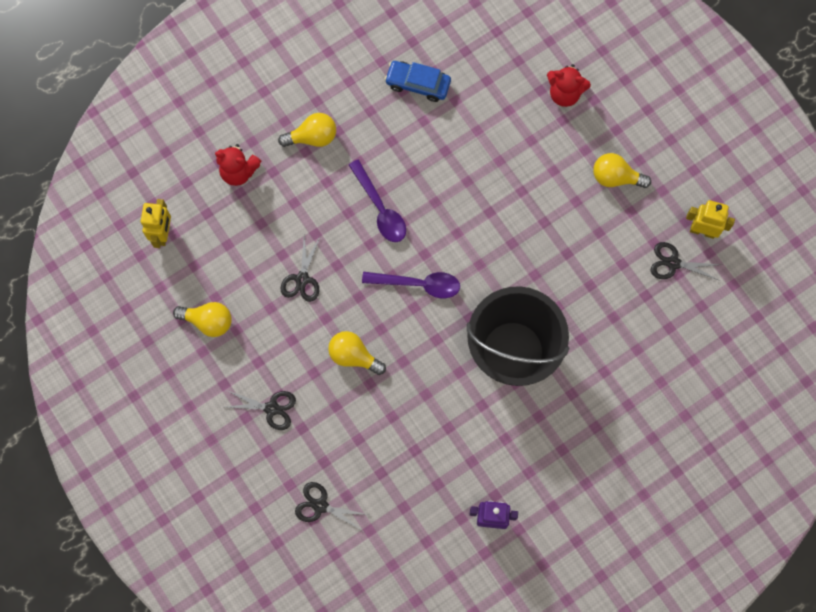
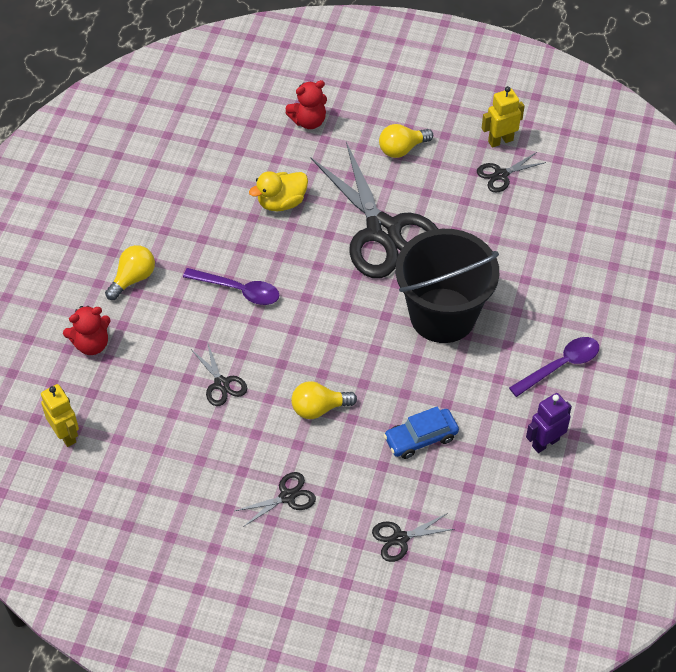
camera: 40 degrees left, 20 degrees down
(208, 321) = (169, 471): yellow light bulb -> none
(418, 84) = (186, 187): blue car -> blue car (421, 438)
(418, 284) = (322, 321): purple spoon -> purple spoon (561, 365)
(478, 154) = (281, 202): none -> yellow duck
(534, 241) = (383, 231): none -> black scissors

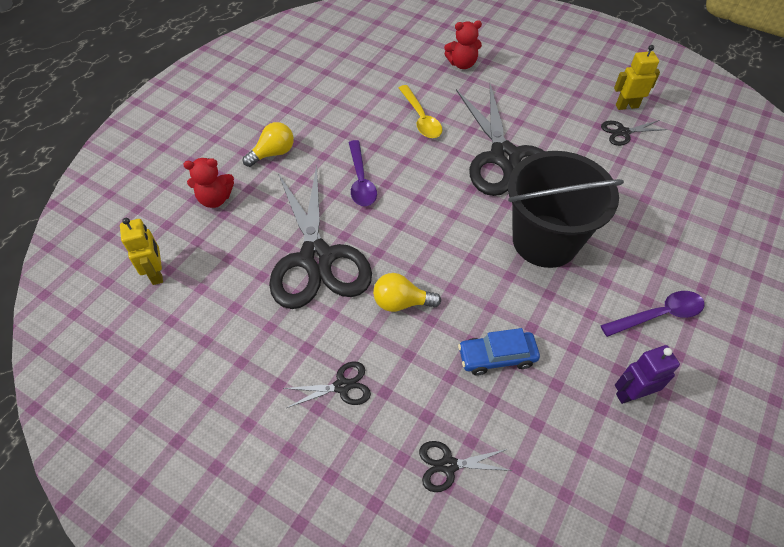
camera: 15 degrees right, 0 degrees up
(221, 384) = (316, 258): black scissors -> black scissors, size x2.43
(239, 290) = (361, 181): purple spoon -> purple spoon turned 45 degrees clockwise
(281, 202) = (421, 119): yellow duck -> yellow spoon
(402, 149) = (537, 97): yellow light bulb -> none

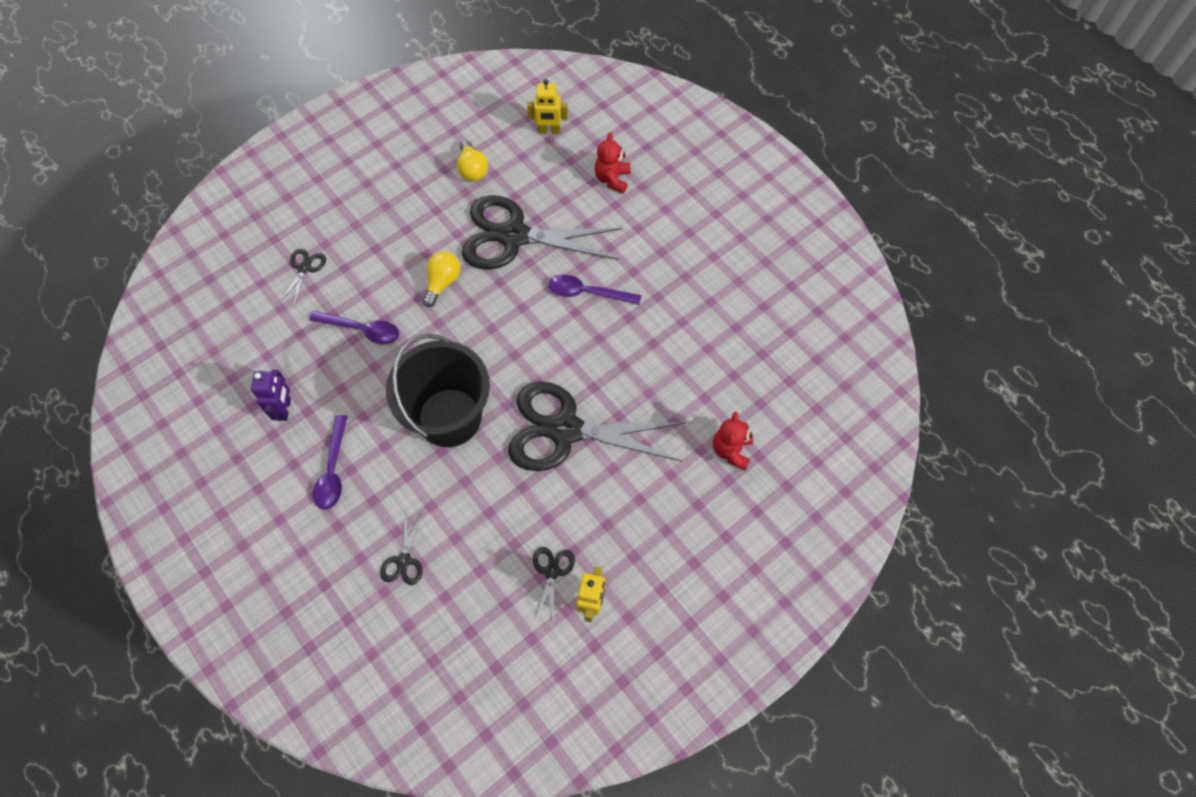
camera: 110 degrees right, 10 degrees up
(273, 153) = (652, 232): yellow light bulb -> yellow light bulb (472, 169)
(342, 386) = (393, 224): black scissors -> black scissors (404, 561)
(421, 119) = (653, 373): yellow spoon -> none
(497, 357) = (362, 330): blue car -> purple spoon

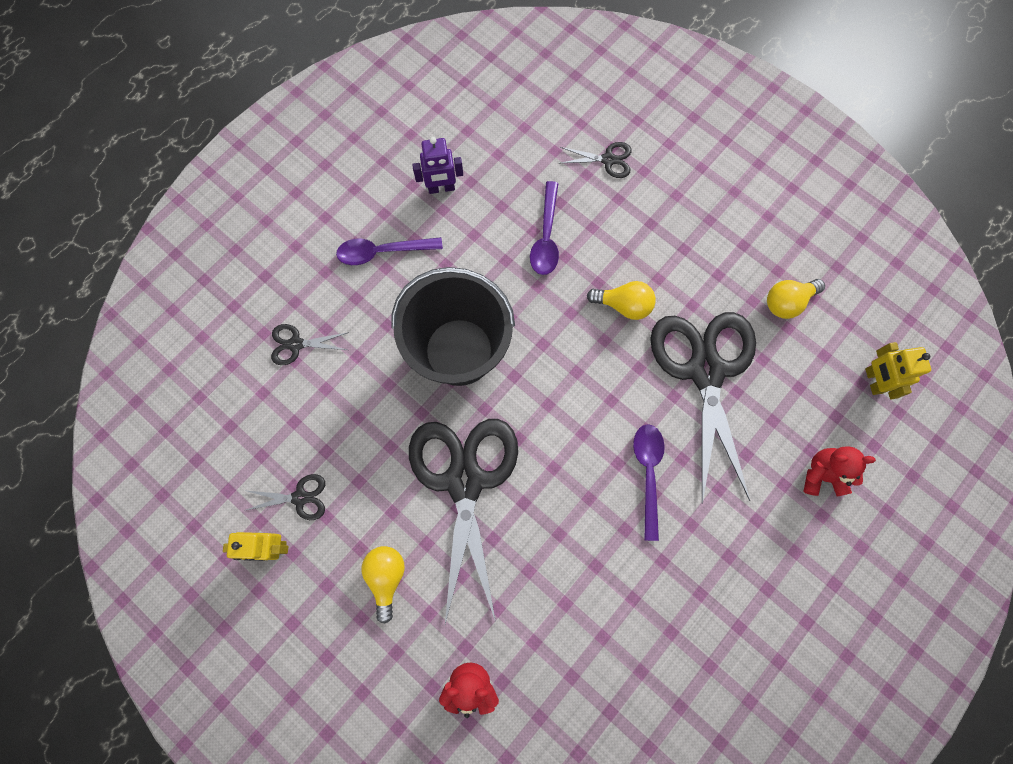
camera: 80 degrees right, 10 degrees up
(635, 505) = (386, 577): none -> yellow light bulb

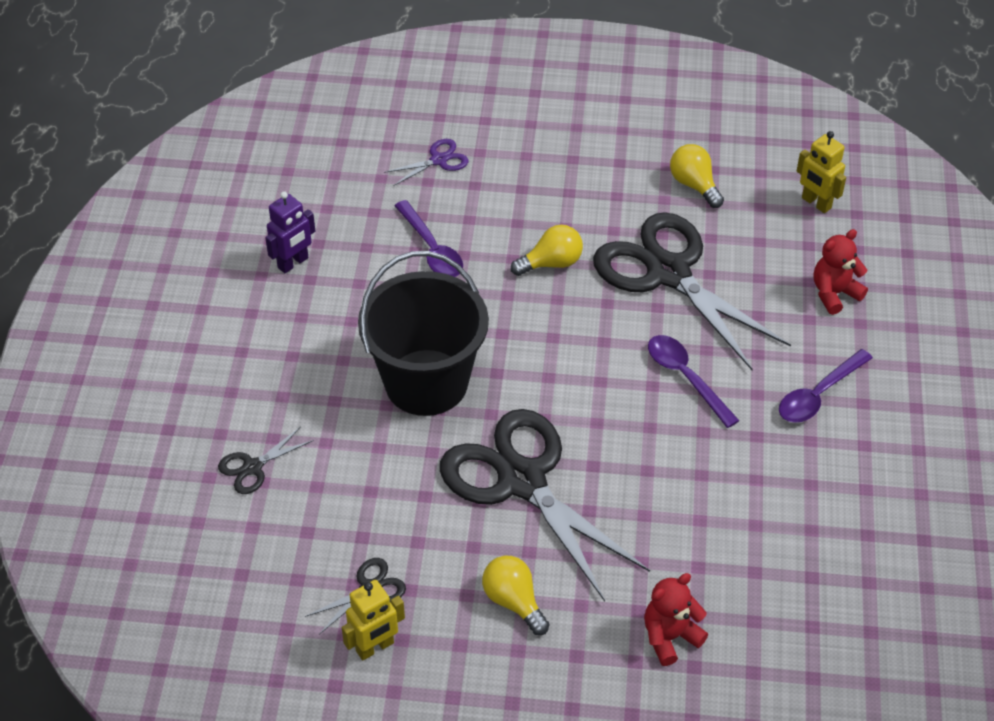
camera: 35 degrees left, 25 degrees down
(382, 252) = (277, 345): purple spoon -> purple spoon (818, 395)
(608, 160) = (438, 160): black scissors -> purple scissors
(787, 302) = (694, 185): yellow light bulb -> yellow light bulb turned 120 degrees clockwise

